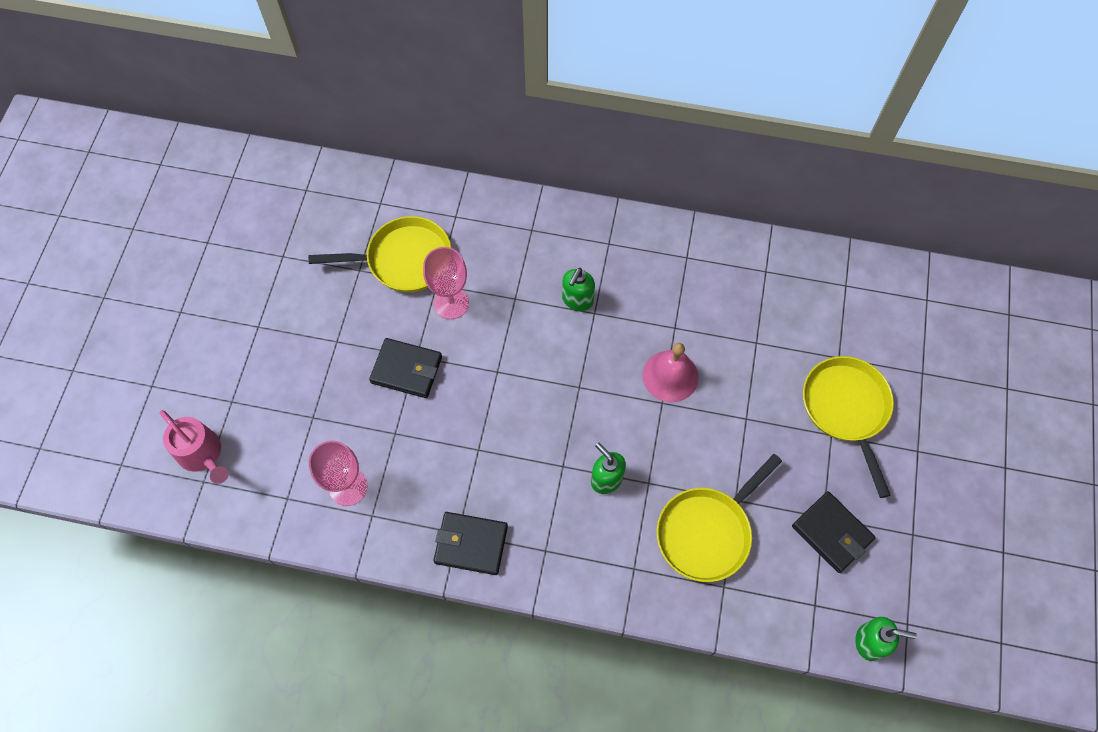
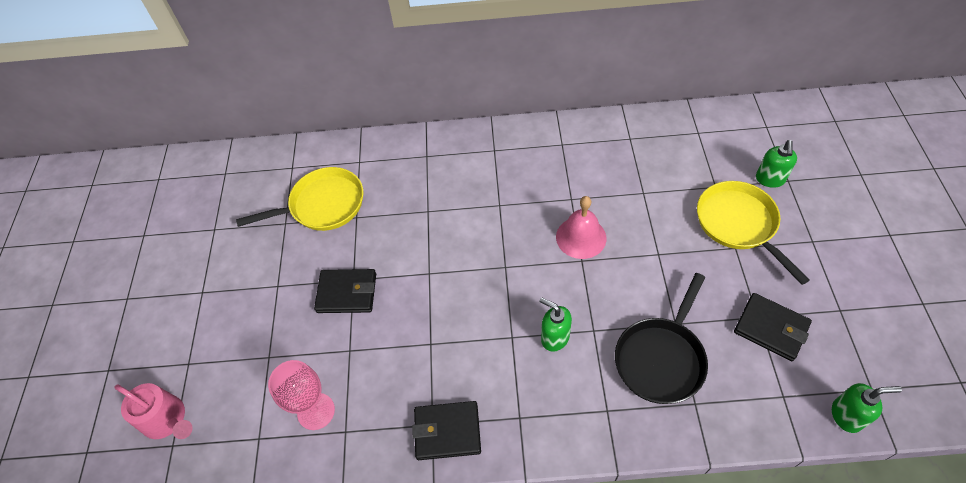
camera: 10 degrees left, 10 degrees down
(451, 303) = (373, 229): pink goblet -> none
(577, 300) = (481, 199): green soap dispenser -> green soap dispenser (770, 179)
(707, 531) = (661, 358): yellow pan -> black pan

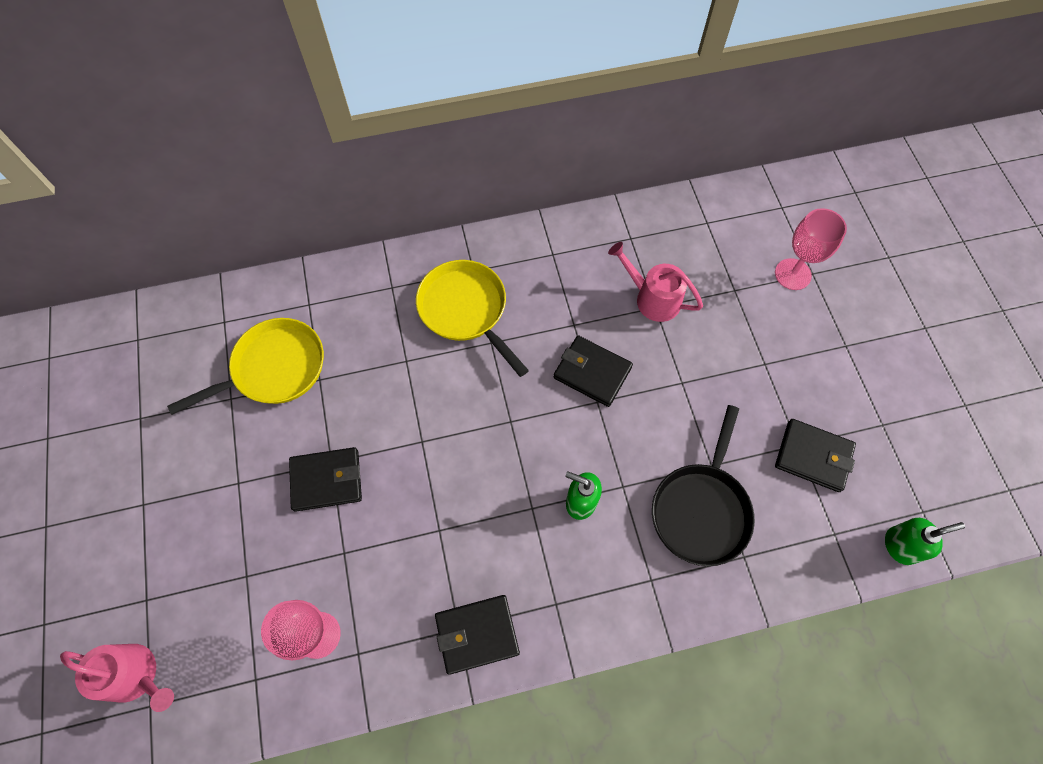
camera: 15 degrees left, 10 degrees up
(581, 237) = (592, 372): pink bell -> black wallet
(642, 186) = (652, 298): none -> pink watering can
(739, 224) = (765, 335): yellow pan -> yellow pan (466, 310)
(770, 179) = (792, 274): green soap dispenser -> pink goblet

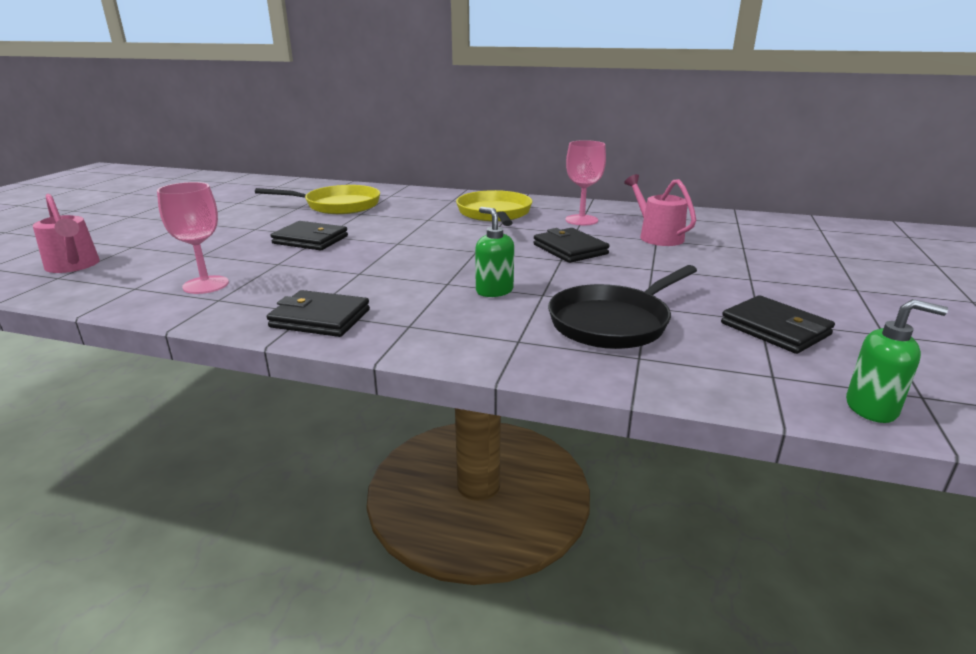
camera: 30 degrees right, 40 degrees down
(792, 274) = (813, 252): pink goblet -> pink goblet (581, 220)

